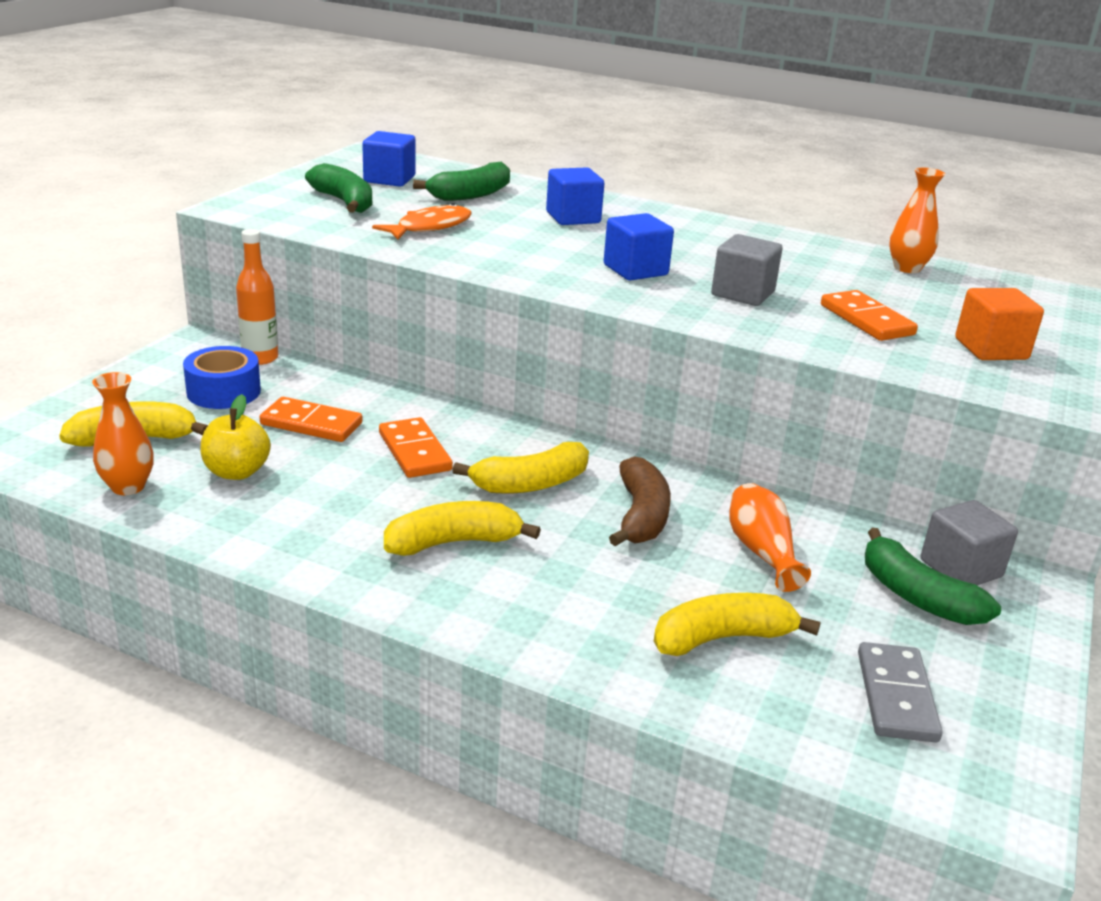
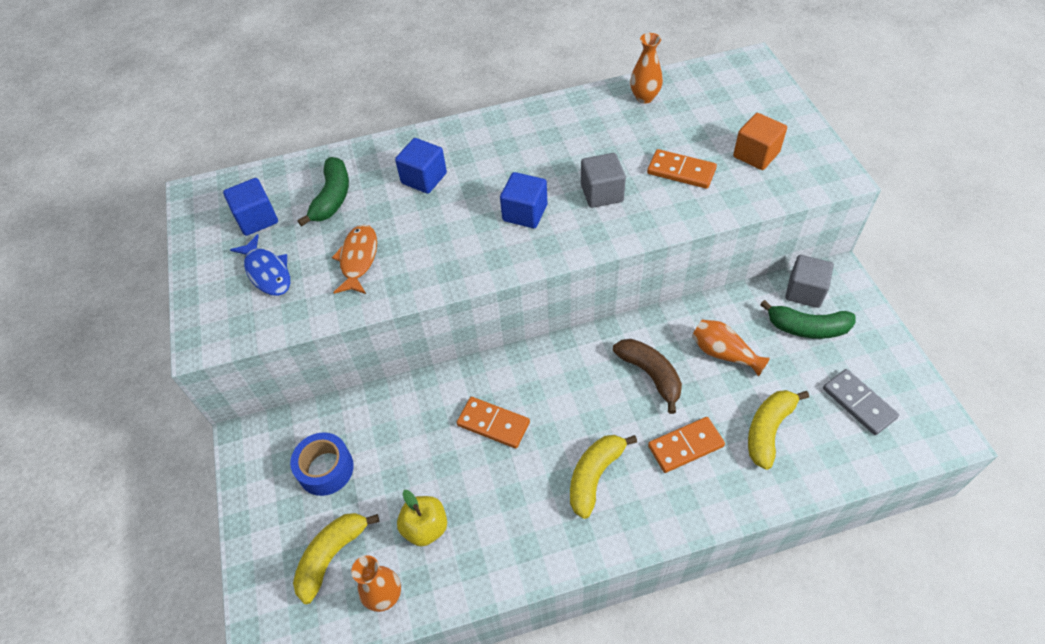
camera: 35 degrees left, 25 degrees up
(260, 358) = (305, 420): orange bottle -> none
(311, 424) = (412, 451): orange domino -> orange domino (685, 446)
(344, 202) = (267, 272): green banana -> blue fish
(531, 484) = (577, 397): yellow banana -> none

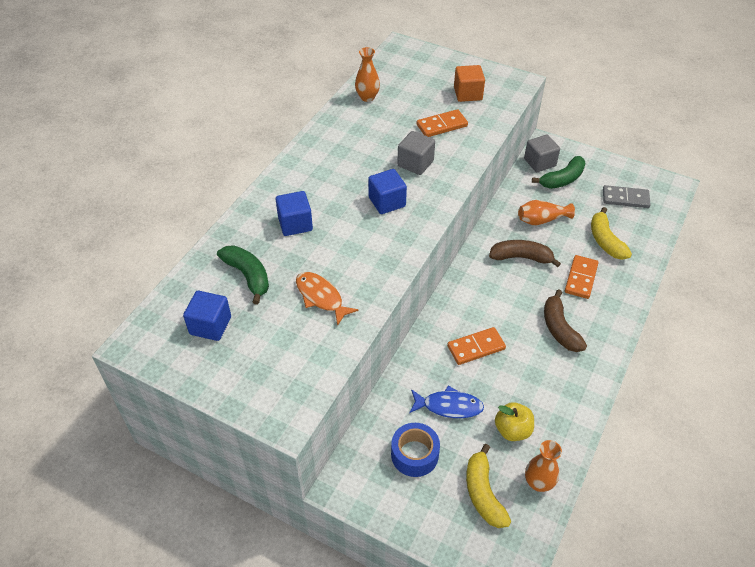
camera: 50 degrees left, 5 degrees down
(267, 272) = (269, 349): blue fish -> blue fish (449, 406)
(594, 476) = (559, 328): yellow banana -> brown banana

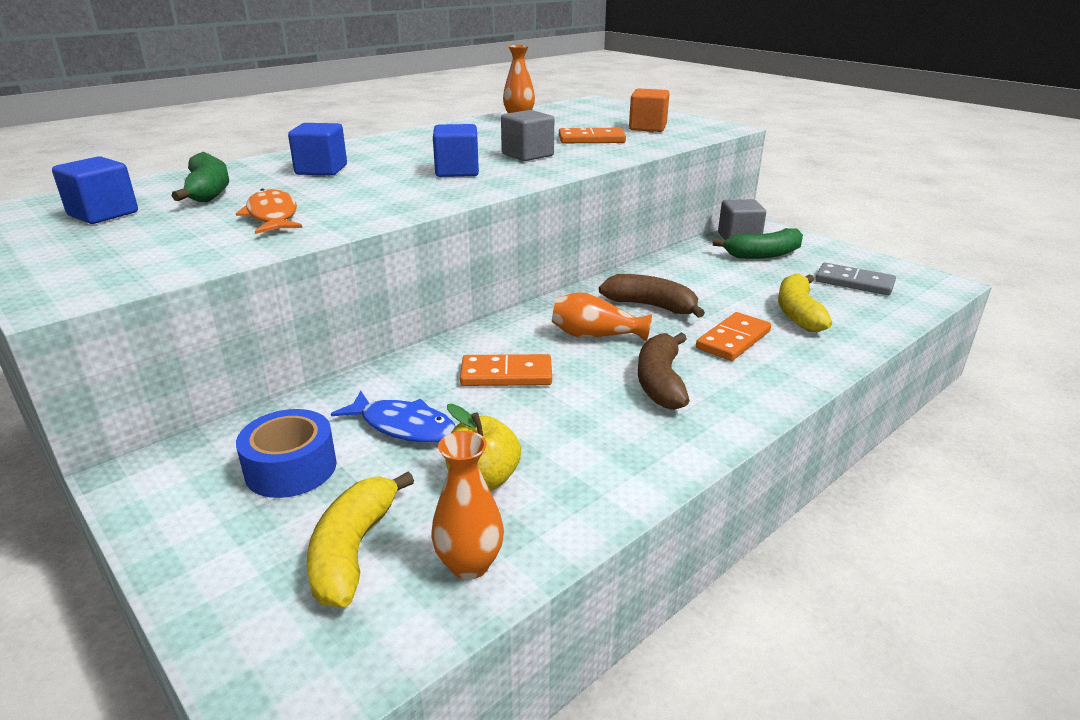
camera: 20 degrees right, 20 degrees down
(541, 220) = (707, 281): orange vase -> orange vase (595, 335)

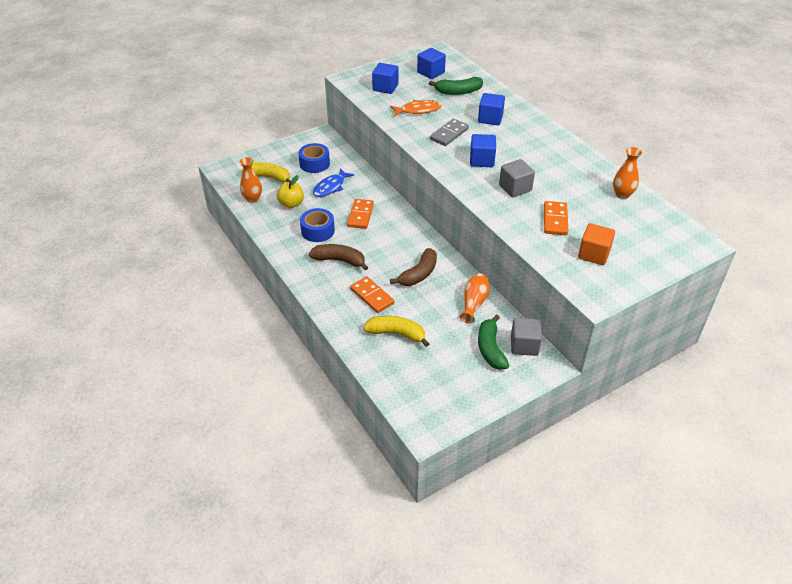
camera: 100 degrees right, 15 degrees up
(145, 250) = (385, 87): none -> blue cube
(578, 422) = (318, 231): none -> blue tape
(595, 335) = (389, 247): orange vase -> orange vase (474, 303)
(854, 282) = (435, 380): grey domino -> grey domino (449, 134)

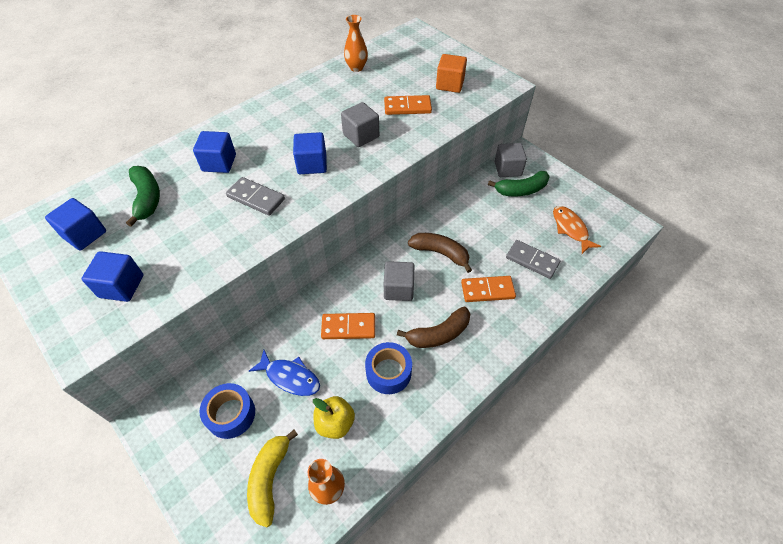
camera: 100 degrees left, 10 degrees up
(339, 260) = (438, 334): brown banana -> brown banana turned 120 degrees counterclockwise
(372, 296) = (487, 290): orange domino -> orange domino turned 45 degrees clockwise
(387, 244) = (398, 289): none -> grey cube
(396, 334) = (532, 260): yellow banana -> grey domino
(418, 110) = (194, 237): orange fish -> orange fish (570, 229)
(474, 303) = (468, 205): orange vase -> none

